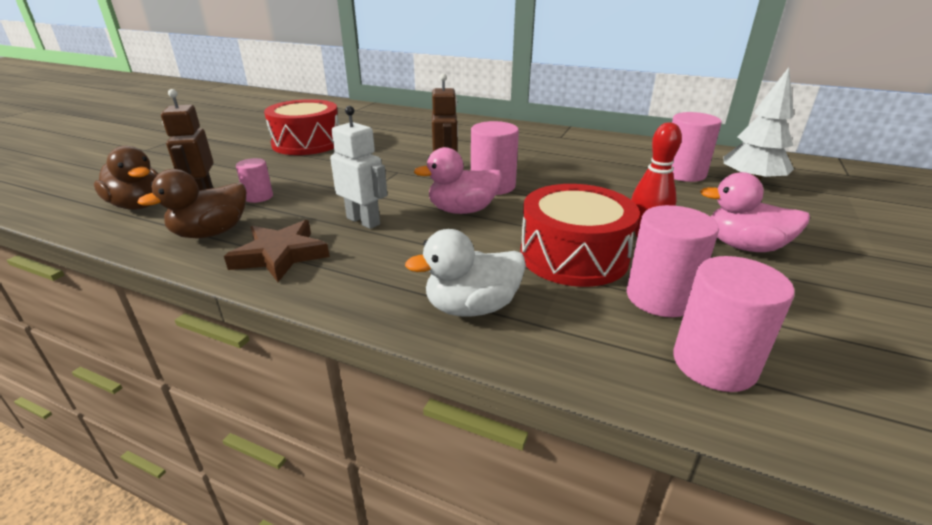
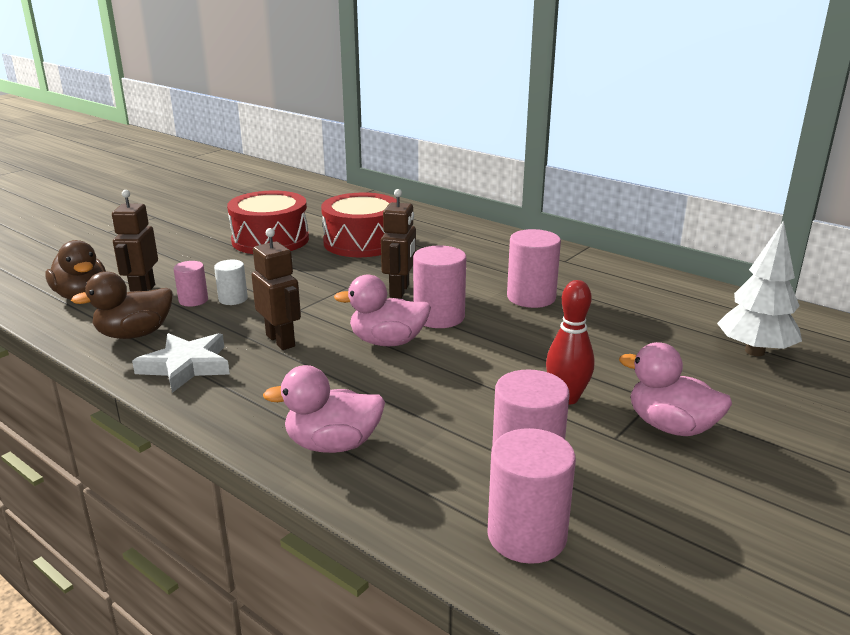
camera: 15 degrees right, 5 degrees down
(280, 255) = (186, 366): brown star -> white star
(297, 192) = (233, 299): none -> white cylinder
(363, 221) = (281, 340): white robot -> brown robot
(472, 307) = (333, 444): white duck -> pink duck
(573, 256) = (470, 409): red drum -> red drum (362, 242)
(683, 174) = (678, 328): pink cylinder -> pink cylinder (531, 297)

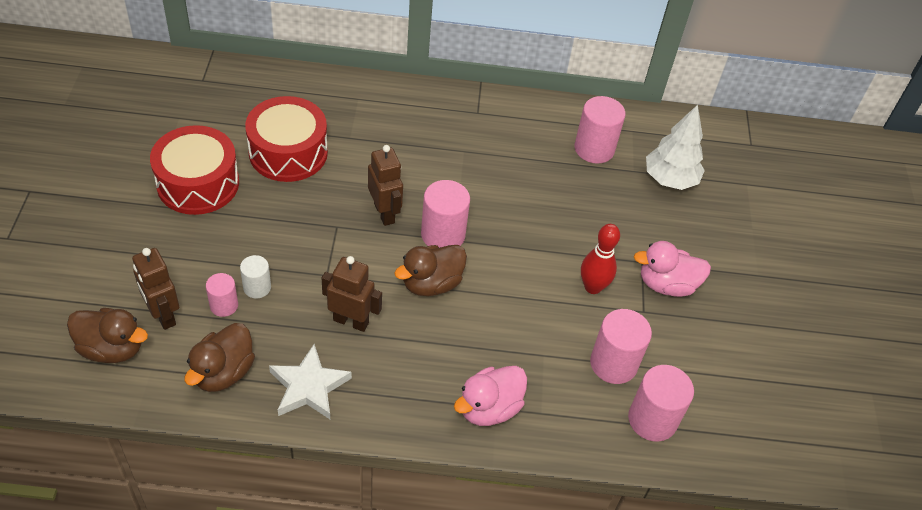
camera: 40 degrees left, 25 degrees up
(387, 342) = (431, 283): pink duck -> brown duck
(531, 297) = (489, 178): pink cylinder -> pink cylinder (594, 149)

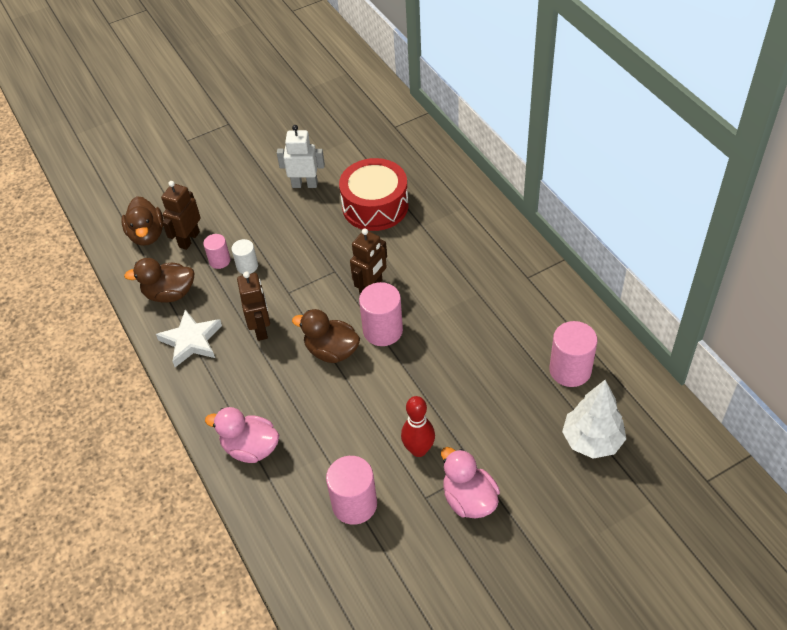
camera: 65 degrees right, 0 degrees up
(198, 183) = (304, 184): red drum -> white robot
(652, 419) = (322, 559): pink cylinder -> none

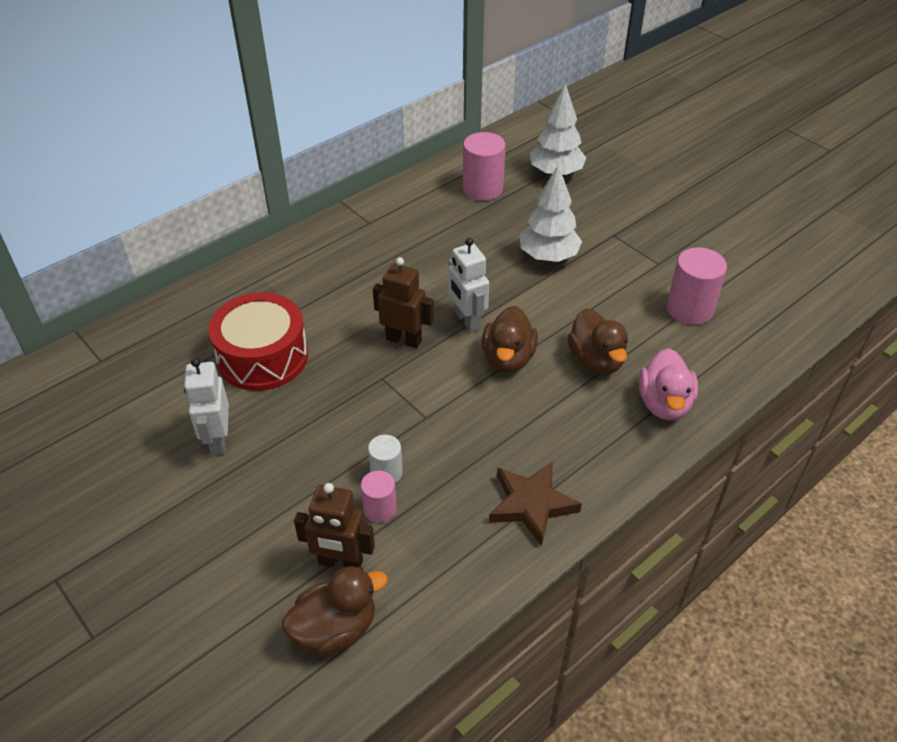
camera: 105 degrees left, 5 degrees down
(169, 294) = (454, 557): brown duck -> brown duck (596, 360)
(191, 341) = (531, 504): white star -> brown star
(261, 329) = (492, 432): brown robot -> none
(383, 330) = (467, 320): pink cylinder -> white robot
(418, 450) = (609, 274): red bowling pin -> none
(453, 405) = (548, 257): none -> white tree
(469, 499) = (647, 237): pink duck -> none

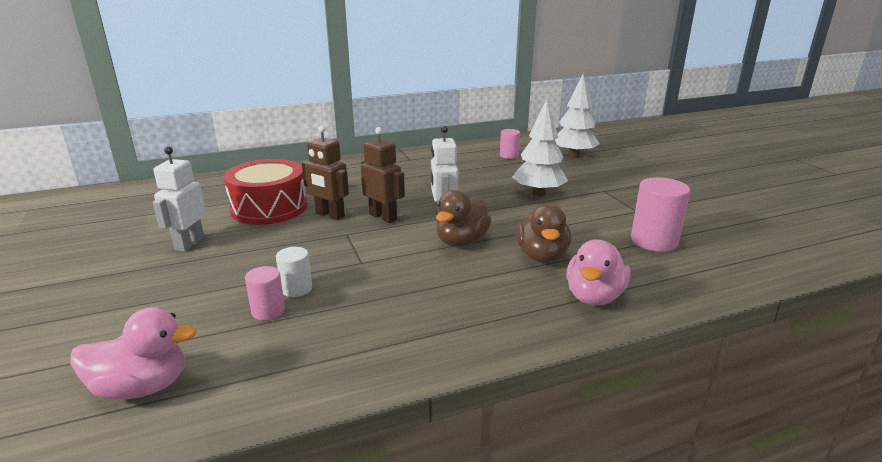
camera: 20 degrees right, 20 degrees down
(335, 629) = (142, 387): brown duck -> pink duck
(340, 562) = (198, 339): brown robot -> brown robot (330, 215)
(482, 189) = (509, 155): pink cylinder -> pink cylinder, size x0.58
(531, 504) = (408, 340): brown star -> none

